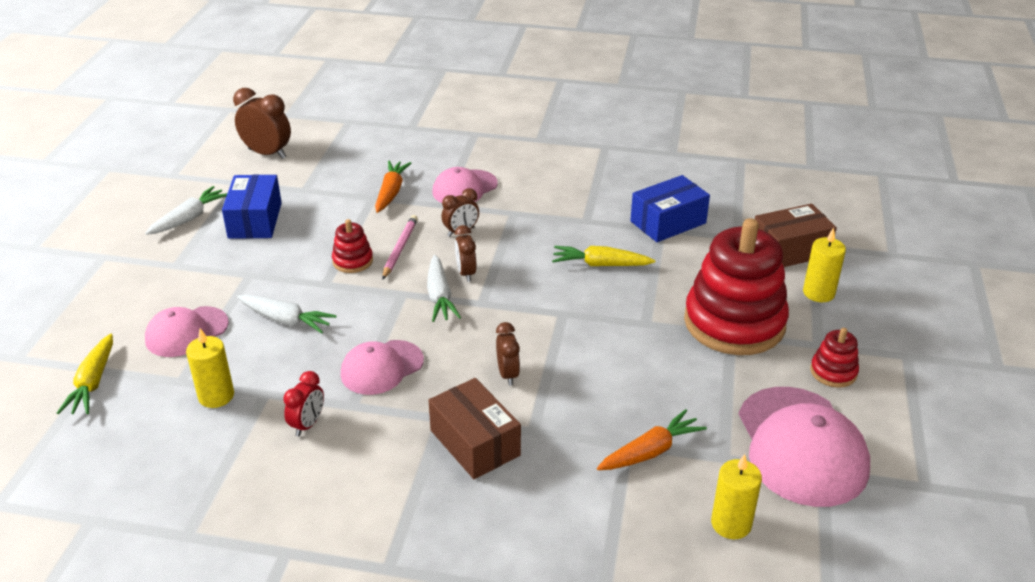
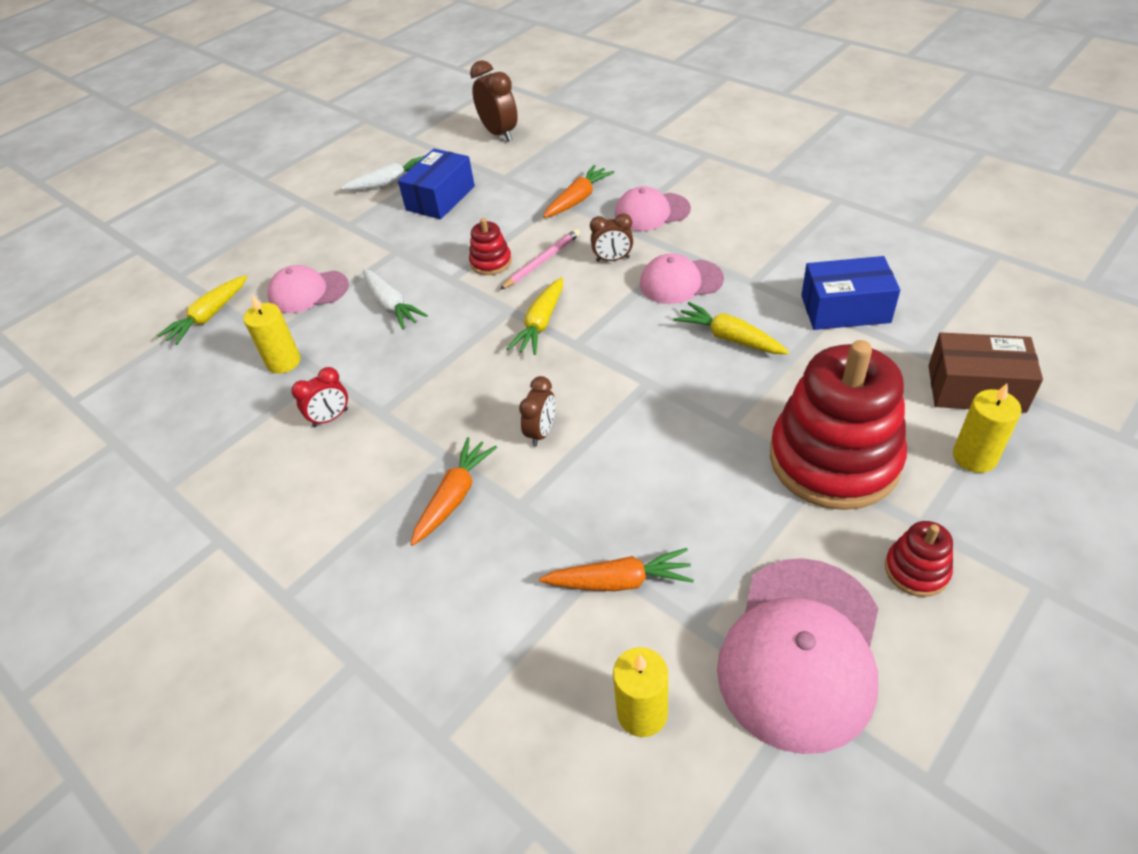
camera: 35 degrees right, 10 degrees up
(382, 367) = (433, 382): pink cap -> pink cap (680, 282)
(440, 296) = (540, 324): white carrot -> yellow carrot
(466, 273) = (584, 306): brown clock -> none
(475, 443) = (454, 496): brown box -> orange carrot

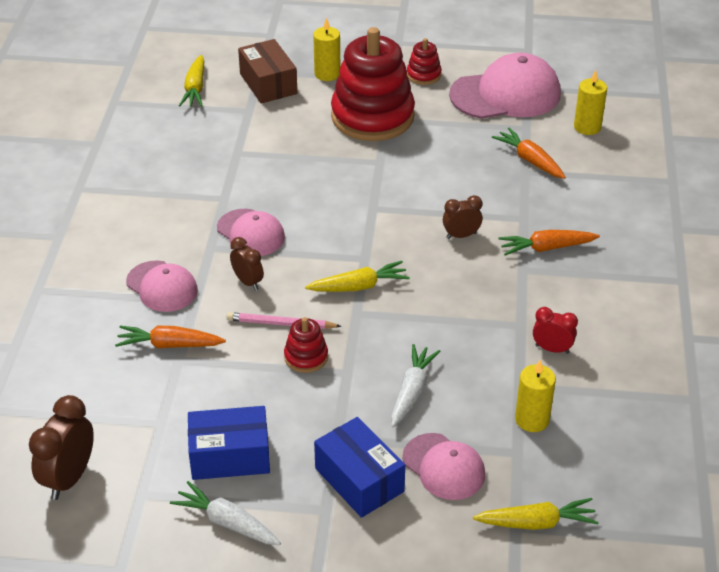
camera: 130 degrees left, 5 degrees down
(729, 338) = (298, 188): yellow carrot -> yellow carrot (195, 89)
(845, 309) = (226, 148): blue box -> blue box (359, 480)

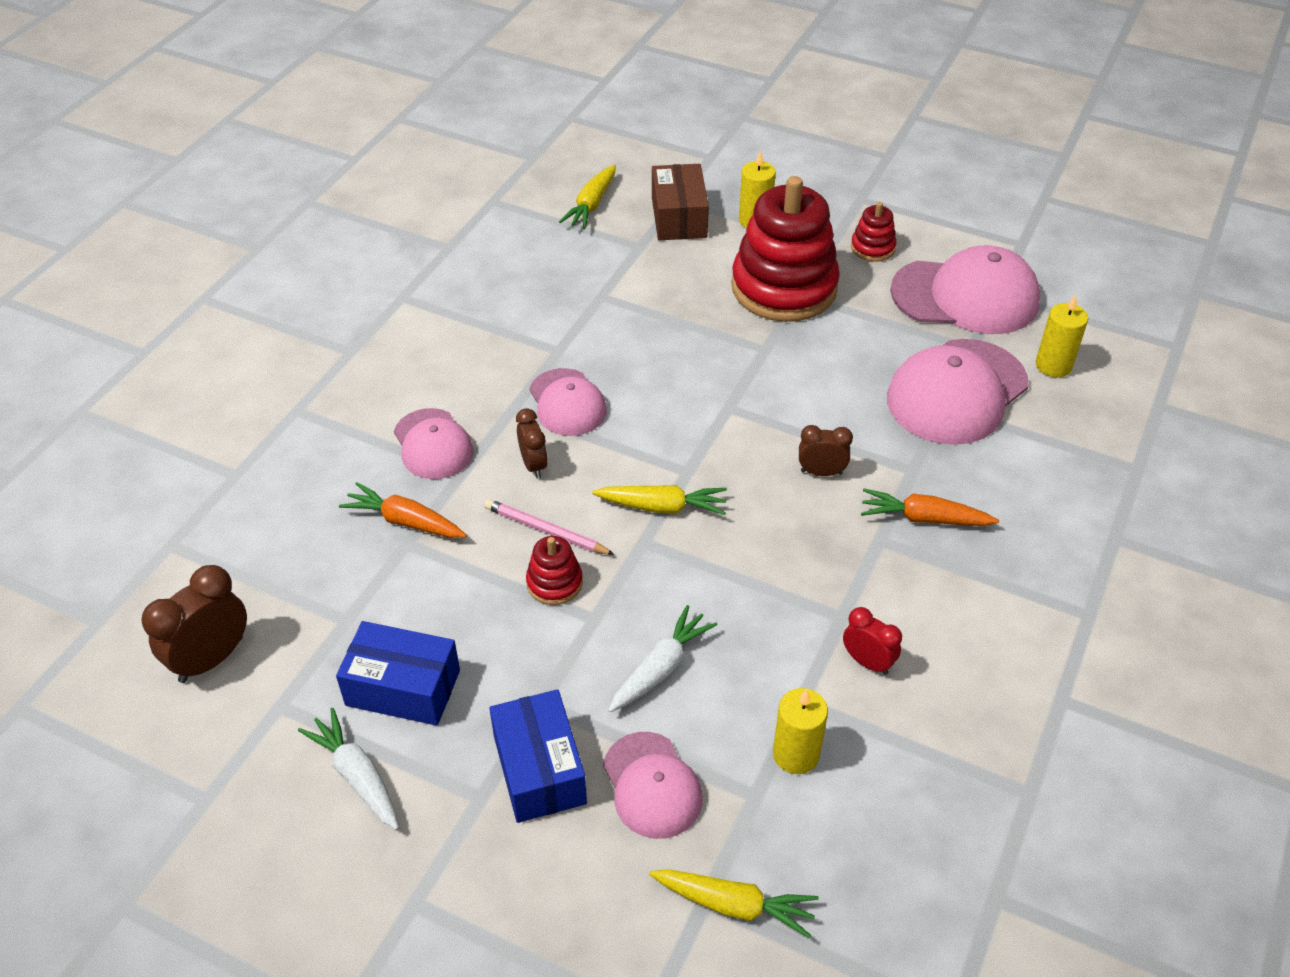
camera: 20 degrees right, 5 degrees up
(529, 160) = (956, 392): orange carrot -> pink cap

